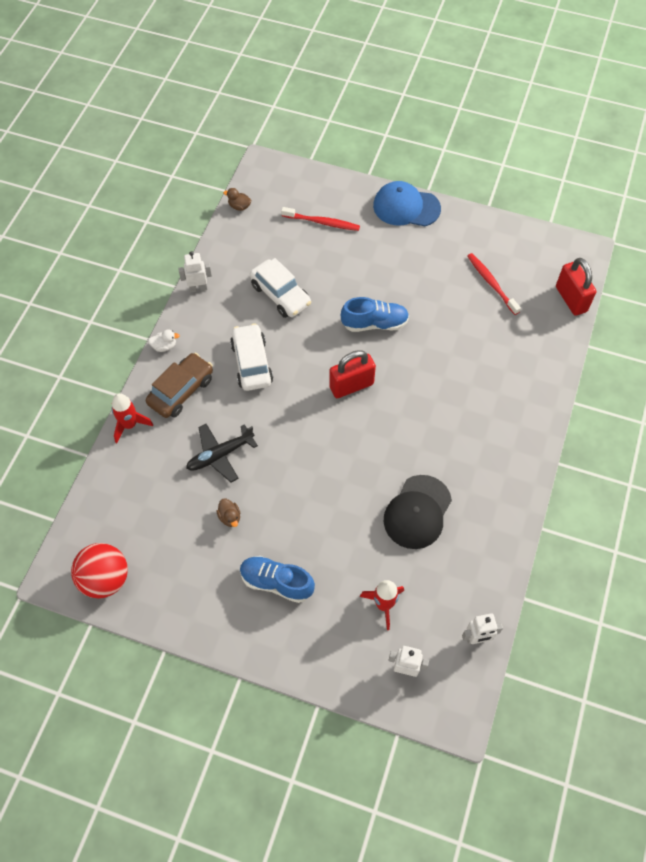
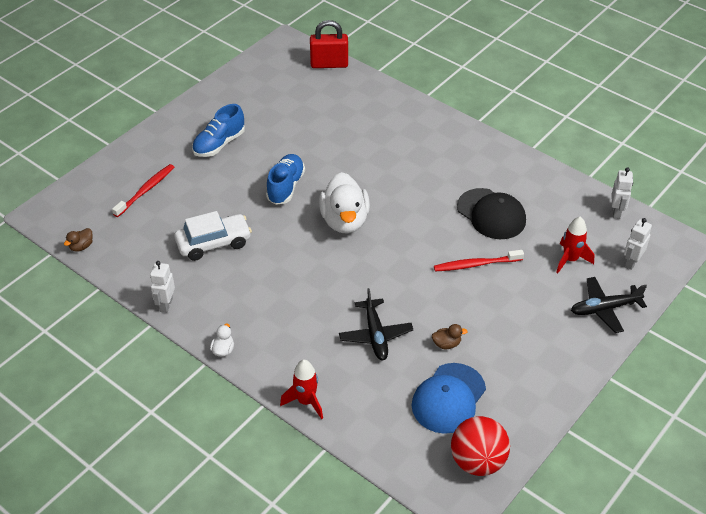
camera: 70 degrees left, 15 degrees down
(181, 391) = (286, 348): brown car -> none
(252, 363) = (282, 285): white car -> none
(276, 582) = (526, 326): blue shoe -> blue shoe (219, 144)
(327, 654) = (604, 309): none -> black plane
(351, 386) = (345, 221): red padlock -> white duck
(406, 207) = (167, 129): blue cap -> blue cap (448, 398)
(491, 283) = (285, 103): red toothbrush -> red toothbrush (475, 264)

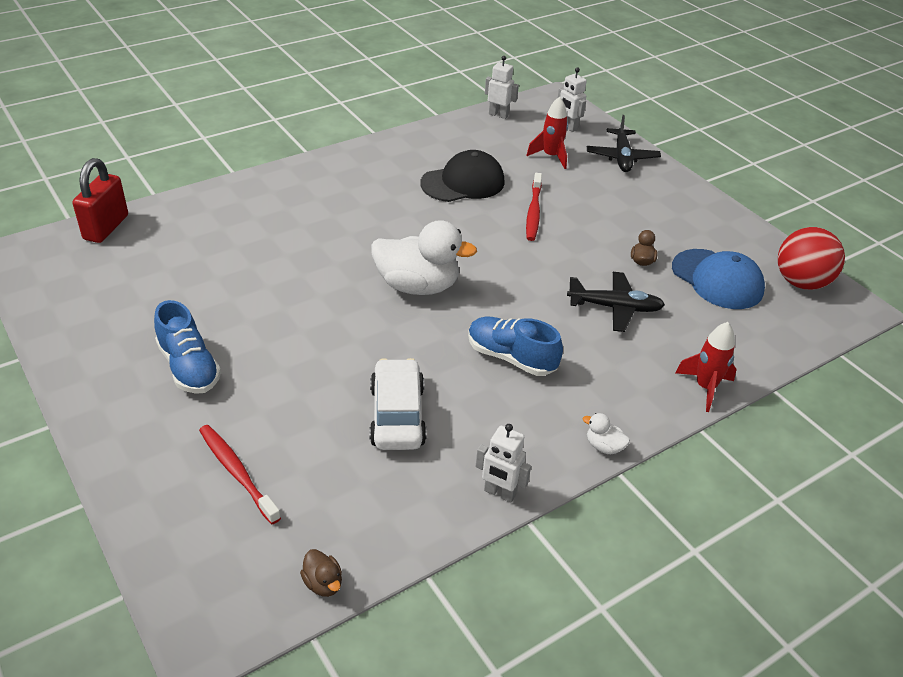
camera: 75 degrees left, 5 degrees down
(286, 187) = (325, 321): blue shoe -> blue shoe (511, 357)

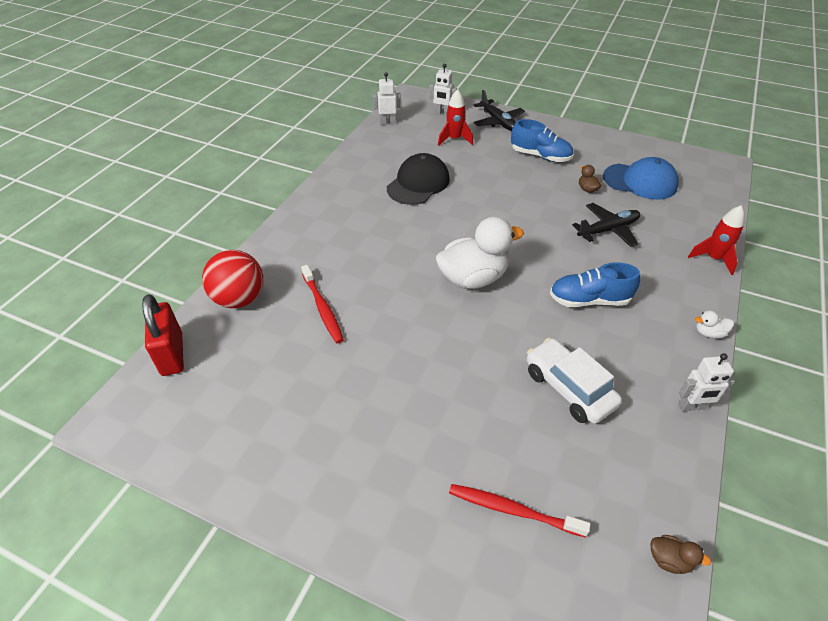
camera: 30 degrees left, 5 degrees up
(189, 367) = (378, 441): blue shoe -> blue shoe (540, 156)
(533, 212) = (487, 185): red toothbrush -> red toothbrush (323, 308)
(801, 282) = (682, 162): red ball -> red ball (239, 299)

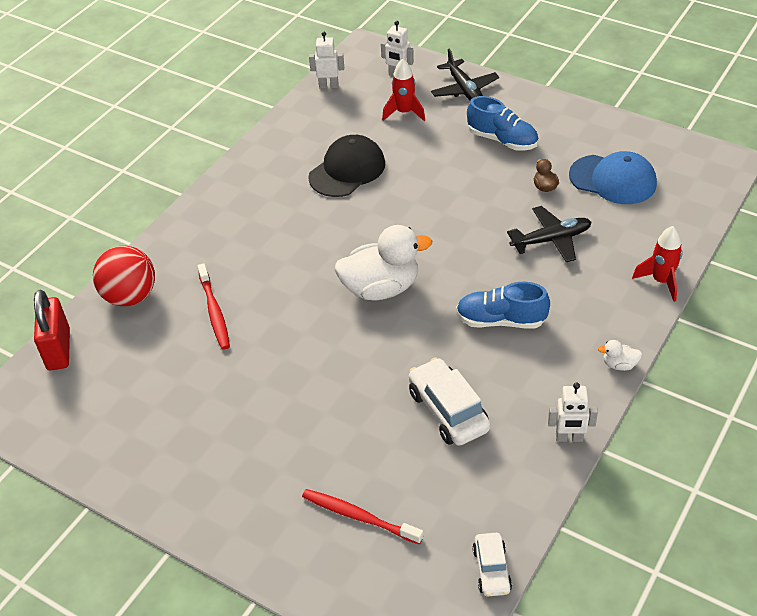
camera: 10 degrees right, 0 degrees up
(669, 560) = (491, 569): brown duck -> white car

